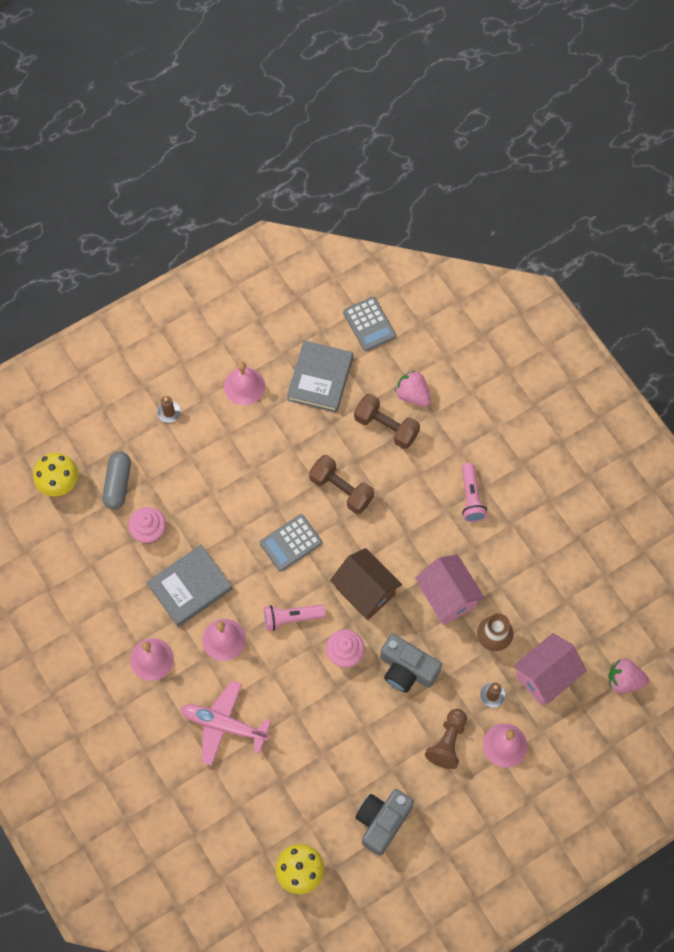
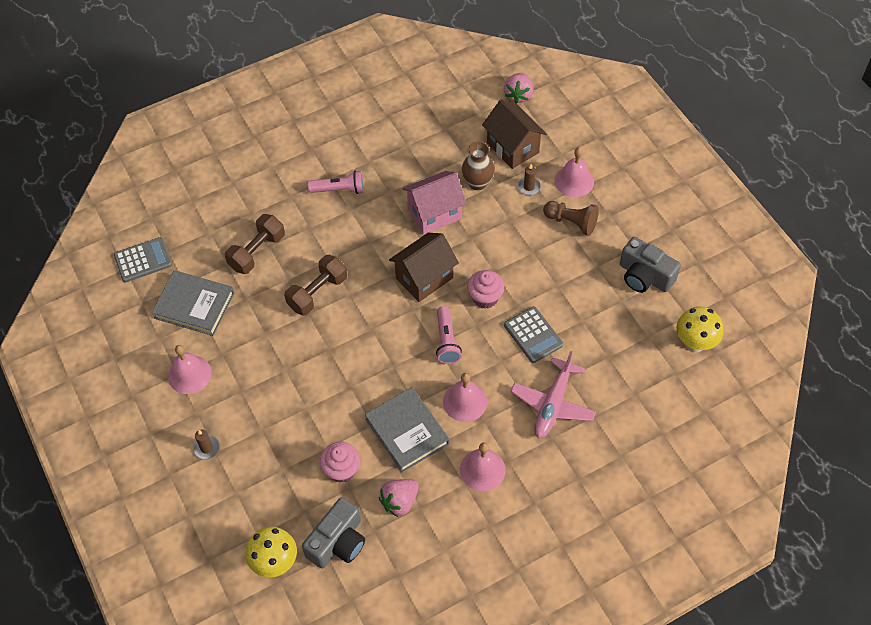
camera: 85 degrees left, 10 degrees down
(118, 484) = (283, 501): grey capsule -> none
(290, 543) = (368, 338): grey calculator -> grey calculator (533, 335)
(407, 669) = (502, 249): grey camera -> grey camera (338, 542)
(412, 395) = (227, 228): pink strawberry -> pink strawberry (399, 501)
(545, 676) = (512, 148): pink house -> brown house

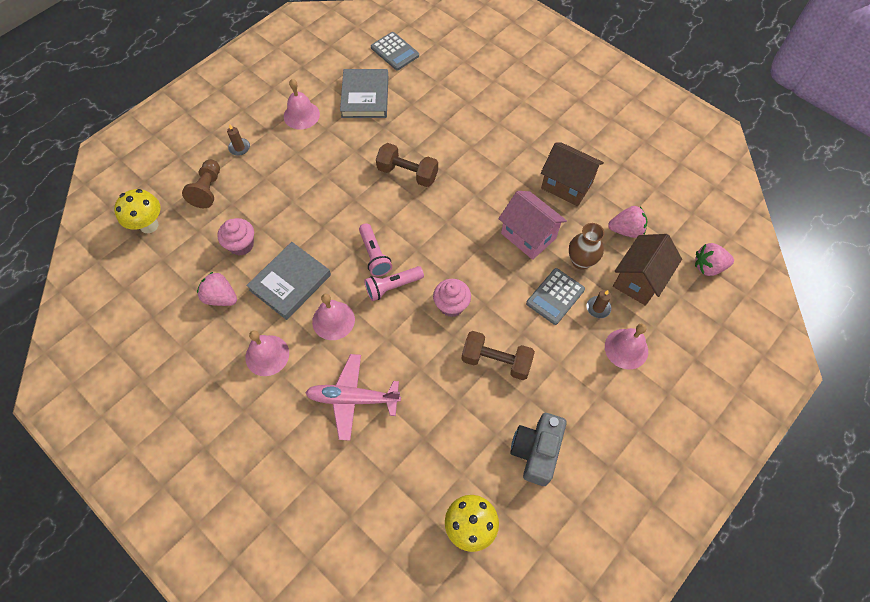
camera: 70 degrees right, 5 degrees up
(257, 252) = (431, 119): brown dumbbell -> brown dumbbell (496, 361)
(338, 542) = (174, 263): grey camera -> none
(339, 189) = (521, 155): pink flashlight -> pink flashlight (374, 255)
(424, 278) = (453, 248): brown house -> brown house (566, 185)
(459, 138) = (626, 230): none -> pink strawberry
(533, 335) = (424, 359): grey calculator -> grey calculator (555, 296)
(571, 222) = (573, 360): brown pawn -> brown pawn (208, 190)

